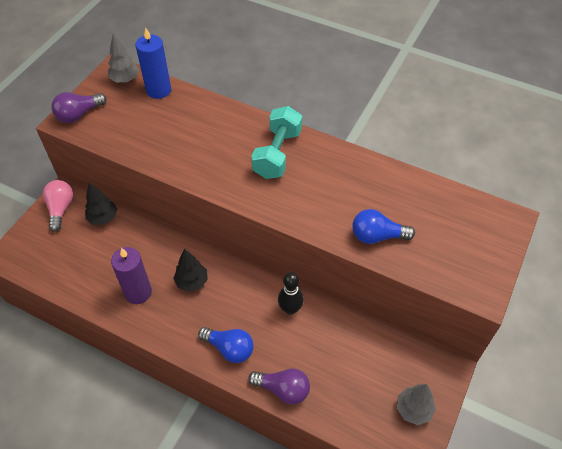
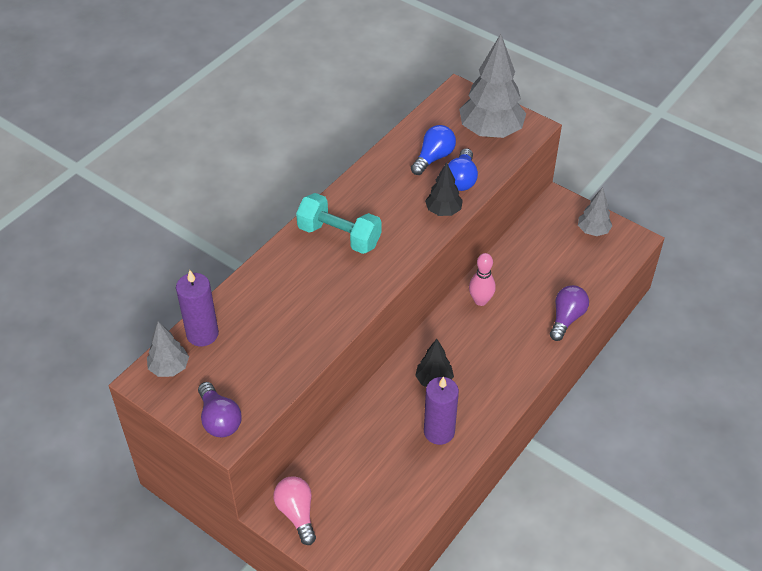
camera: 80 degrees left, 5 degrees down
(60, 209) = (297, 513): pink light bulb -> pink light bulb turned 60 degrees clockwise
(103, 218) = (324, 465): black tree -> black tree (443, 211)
(158, 90) = (202, 334): blue candle -> purple candle
(229, 348) = (519, 355): blue light bulb -> blue light bulb (433, 158)
(290, 309) = (480, 300): black bowling pin -> pink bowling pin
(458, 254) = (490, 132): none -> grey tree

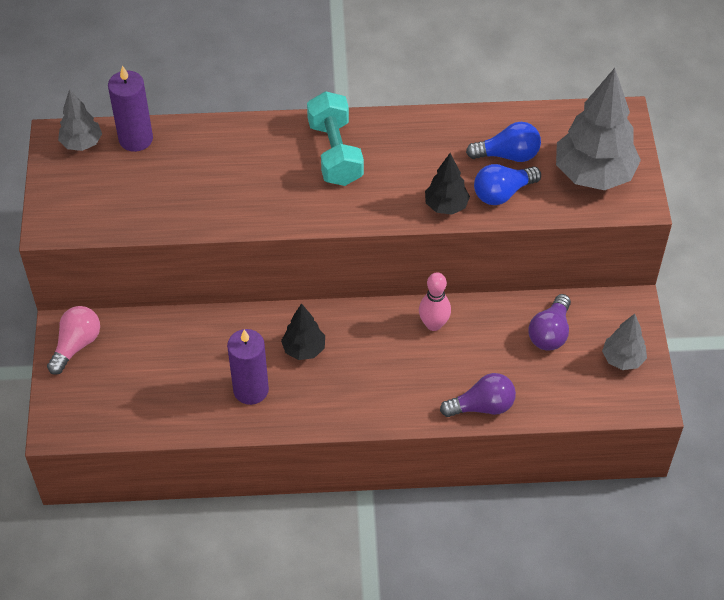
camera: 50 degrees right, 5 degrees up
(219, 419) = (60, 210): purple light bulb -> purple light bulb (550, 333)

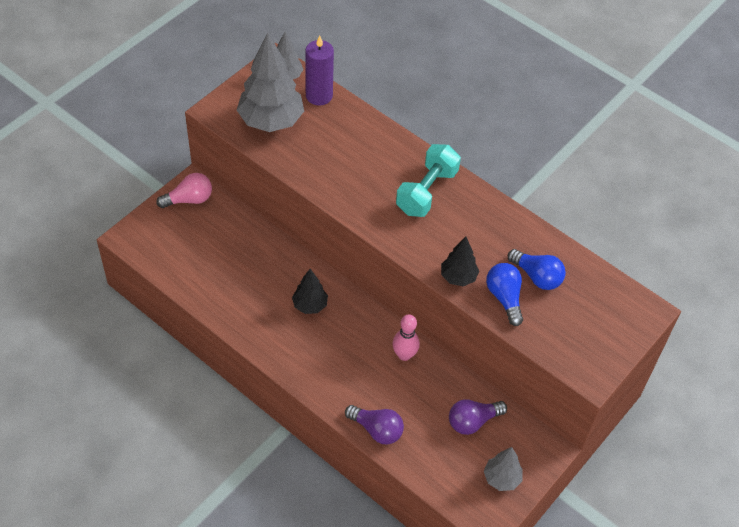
camera: 40 degrees right, 0 degrees up
(251, 390) = (253, 303): purple candle -> none
(502, 193) = (504, 298): blue light bulb -> blue light bulb turned 60 degrees clockwise
(593, 175) = (581, 334): grey tree -> grey tree (271, 121)

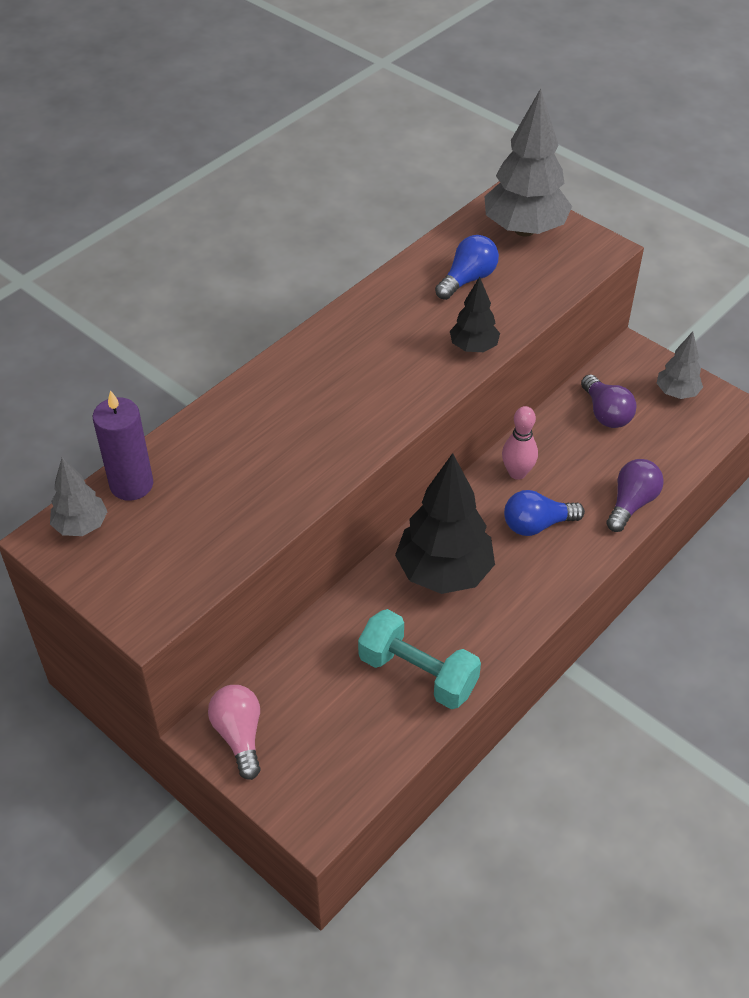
camera: 85 degrees left, 5 degrees down
(271, 121) = (179, 544): grey tree -> grey tree (524, 229)
(310, 305) = (444, 572): black tree -> black tree, size x1.90
(426, 191) = (330, 371): turquoise dumbbell -> turquoise dumbbell (418, 674)
(504, 298) = (502, 308): blue light bulb -> blue light bulb (537, 525)

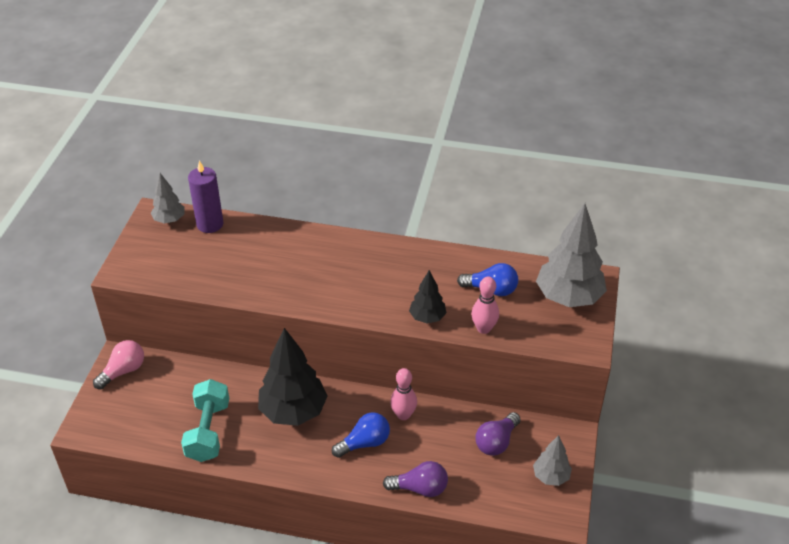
camera: 60 degrees right, 5 degrees down
(524, 310) = (484, 328): none -> pink bowling pin
(537, 525) = (364, 443): blue light bulb -> blue light bulb turned 105 degrees clockwise

